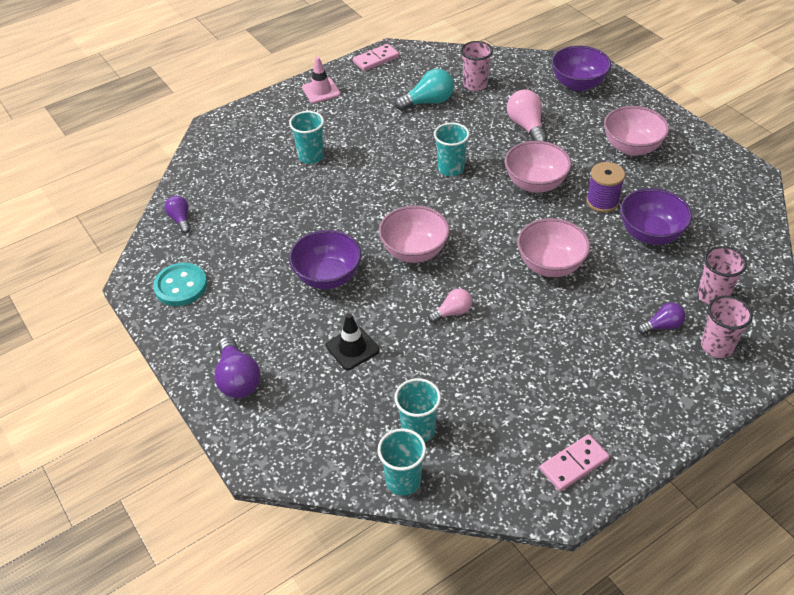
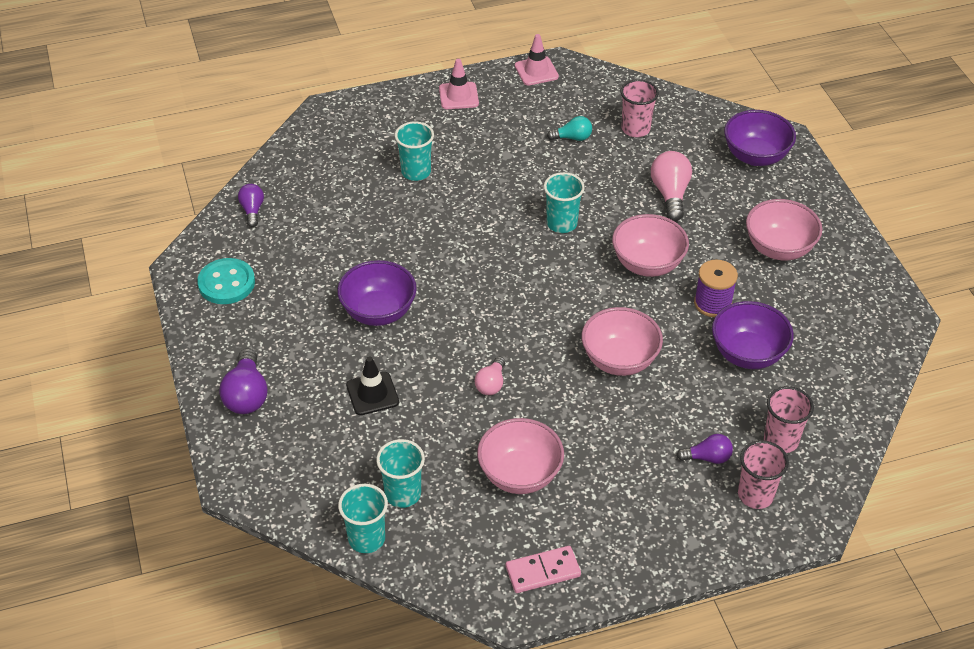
camera: 15 degrees right, 0 degrees up
(376, 59) = (536, 71): pink domino -> pink traffic cone
(414, 251) = (480, 307): pink bowl -> pink bowl (520, 475)
(428, 102) = (572, 138): turquoise light bulb -> turquoise light bulb, size x0.62
(452, 312) = (491, 384): pink light bulb -> pink light bulb turned 120 degrees clockwise

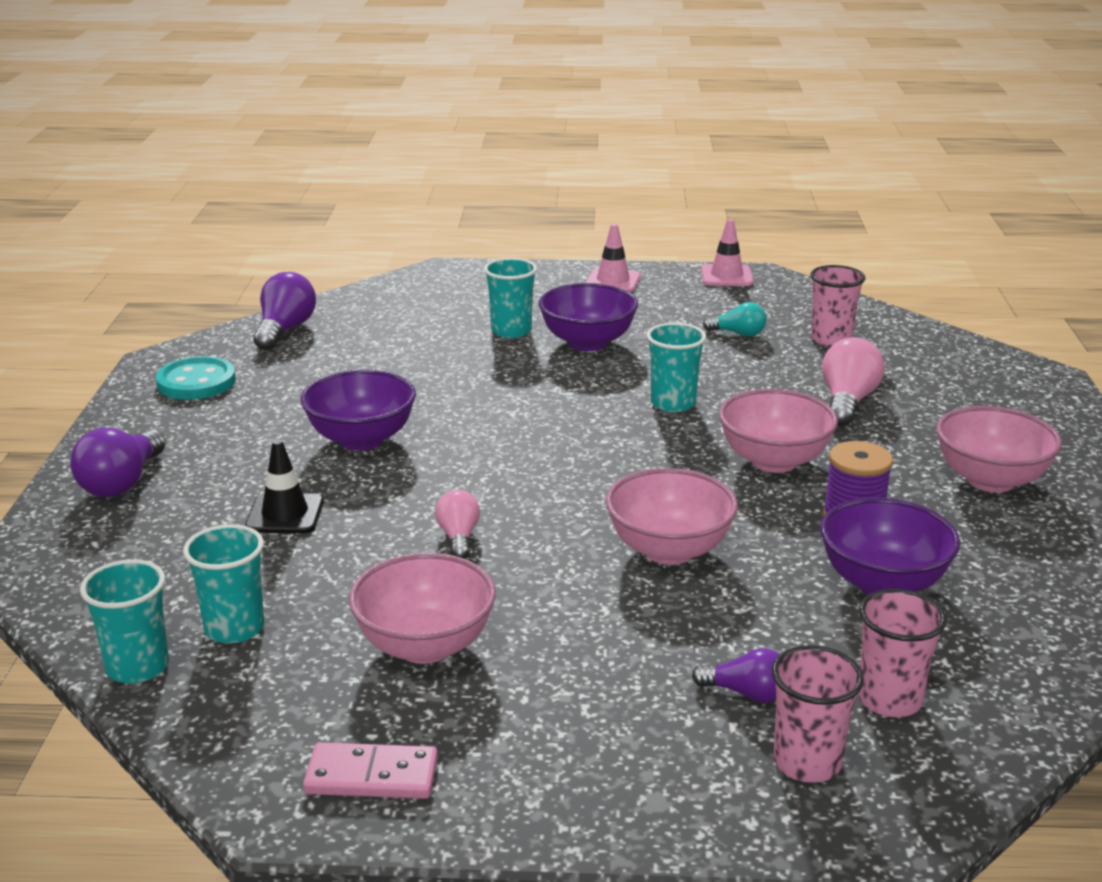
camera: 20 degrees right, 20 degrees down
(252, 210) = (285, 330): purple light bulb -> purple light bulb, size x1.62
(491, 384) = (458, 537): pink light bulb -> pink light bulb turned 135 degrees clockwise
(755, 156) = (995, 387): purple bowl -> purple bowl (587, 342)

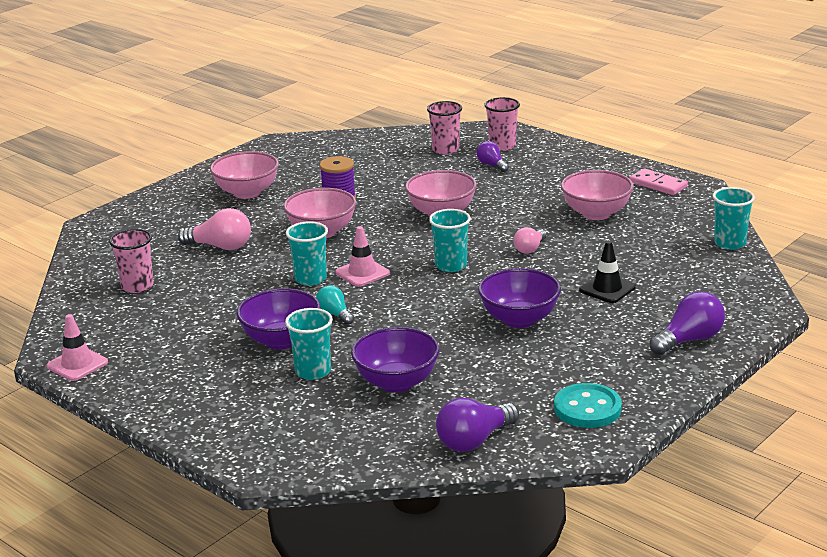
camera: 140 degrees left, 0 degrees up
(234, 628) = (675, 245): turquoise cup -> turquoise cup (451, 265)
(613, 281) = (161, 393): pink traffic cone -> pink traffic cone (362, 273)
(738, 334) = (179, 311): turquoise light bulb -> turquoise light bulb (335, 314)
(847, 402) = (220, 247): pink light bulb -> pink light bulb turned 135 degrees counterclockwise
(882, 583) = (377, 176): purple bowl -> purple bowl (397, 382)

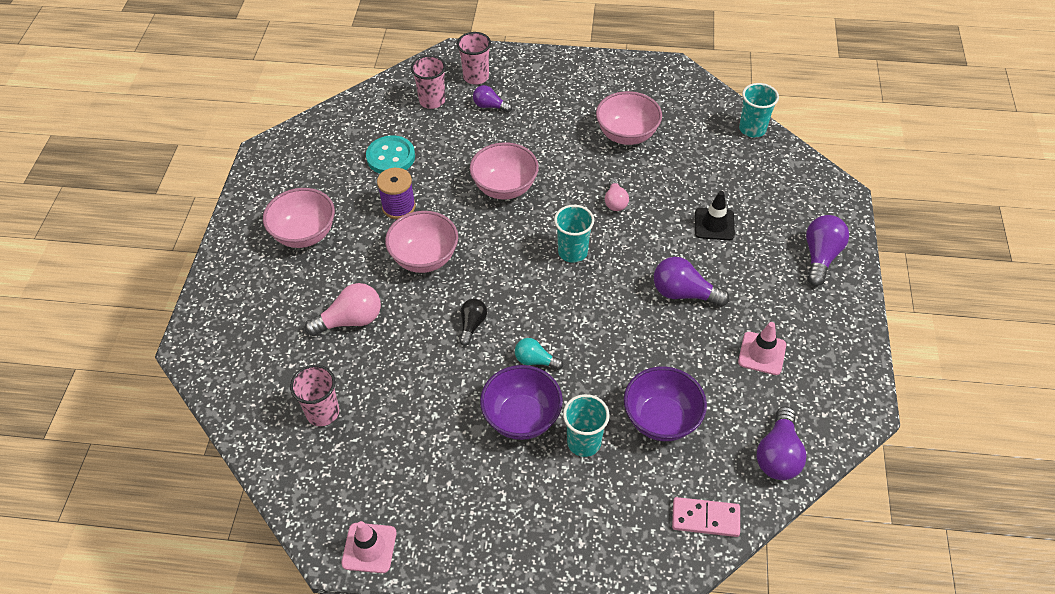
camera: 35 degrees left, 25 degrees up
(310, 279) = (472, 325): turquoise cup -> black light bulb
(362, 273) = (509, 296): pink traffic cone -> pink traffic cone (762, 353)
(519, 319) = (683, 293): purple bowl -> purple light bulb
(587, 408) = (821, 372): turquoise button -> turquoise button (391, 157)
(658, 184) = (641, 78): pink domino -> pink domino (705, 518)

